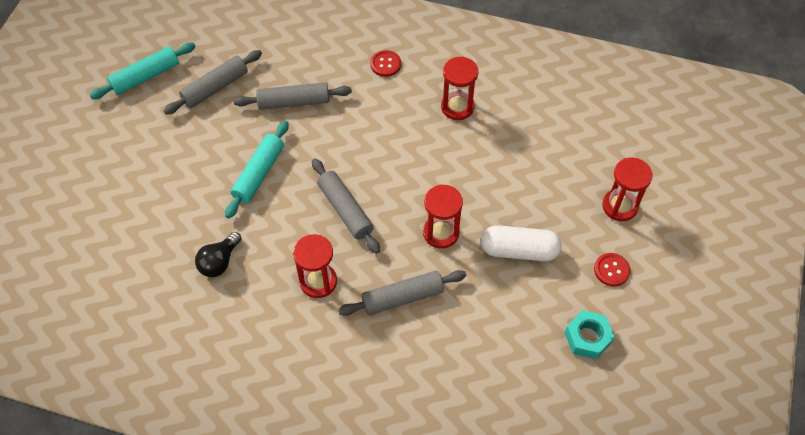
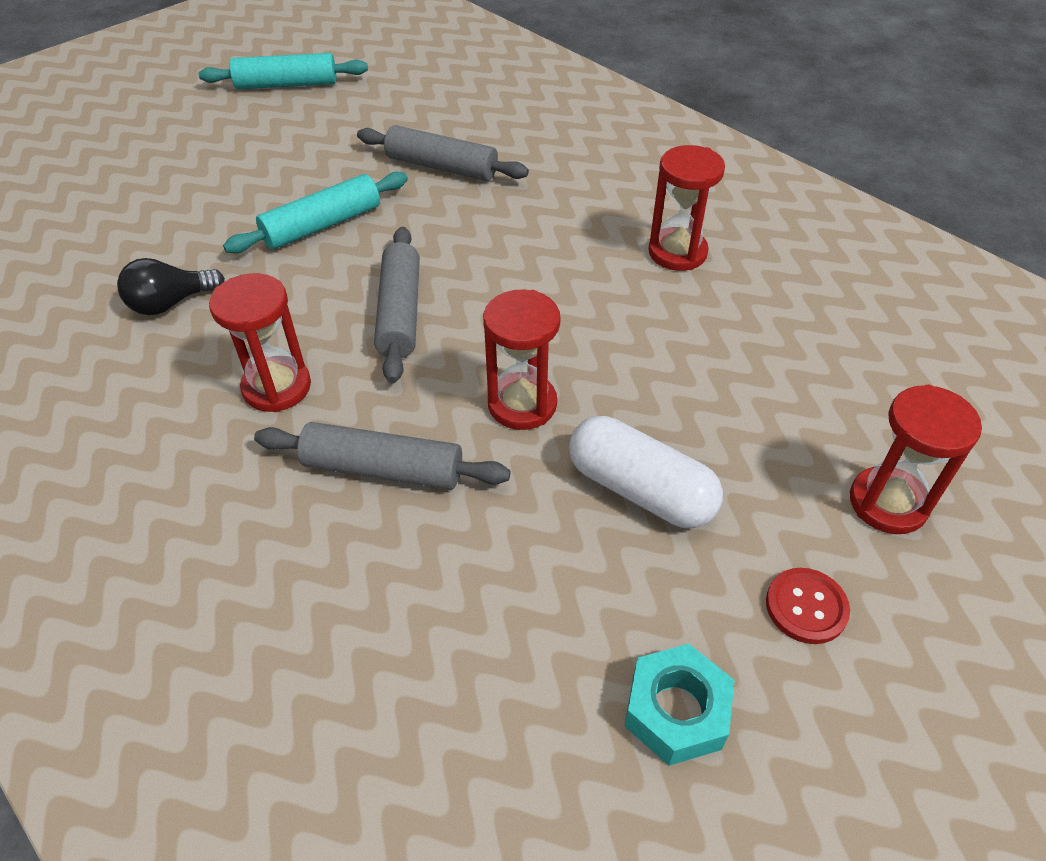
camera: 30 degrees right, 10 degrees down
(215, 87) = (356, 120): grey rolling pin -> none
(385, 64) = (605, 169): red button -> none

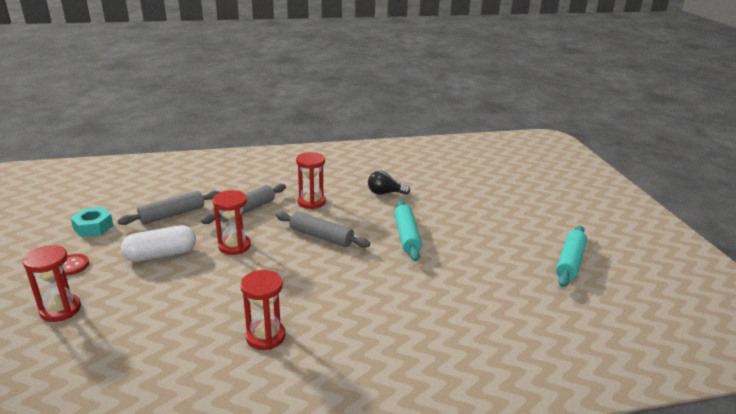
camera: 120 degrees right, 20 degrees down
(171, 303) = (385, 193): black light bulb -> black light bulb turned 90 degrees counterclockwise
(442, 167) = (429, 286): grey rolling pin -> grey rolling pin (172, 214)

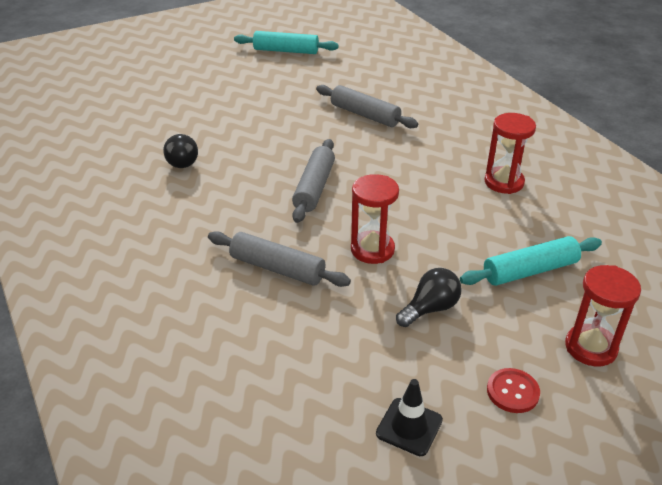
camera: 105 degrees left, 10 degrees up
(93, 227) = (409, 427): turquoise nut -> black traffic cone
(161, 255) = (430, 309): white capsule -> black light bulb
(172, 214) = (324, 344): grey rolling pin -> grey rolling pin (365, 115)
(311, 202) = (229, 215): red hourglass -> none
(406, 236) = (283, 132): turquoise rolling pin -> turquoise rolling pin (530, 271)

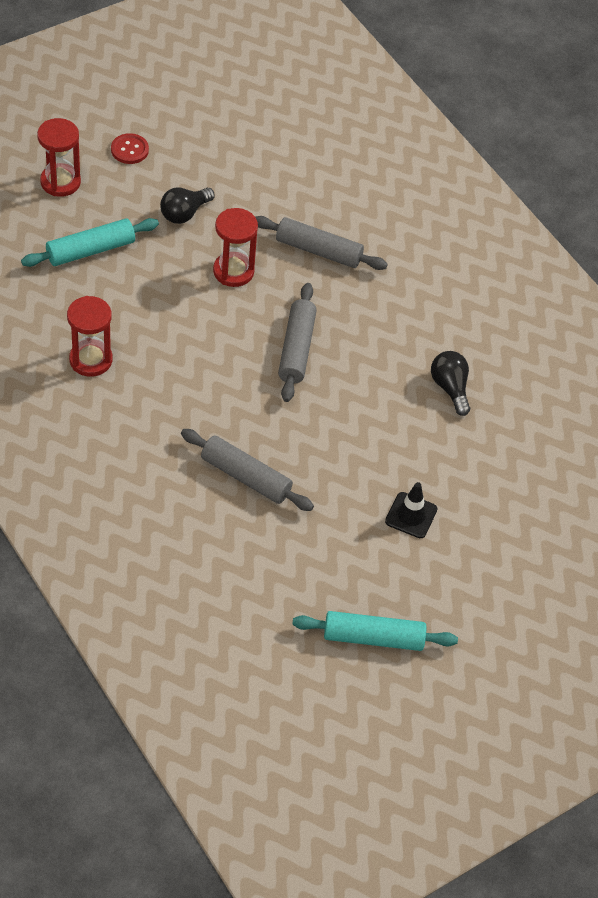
camera: 170 degrees right, 15 degrees up
(409, 427) = (206, 127): black traffic cone -> black traffic cone (411, 515)

